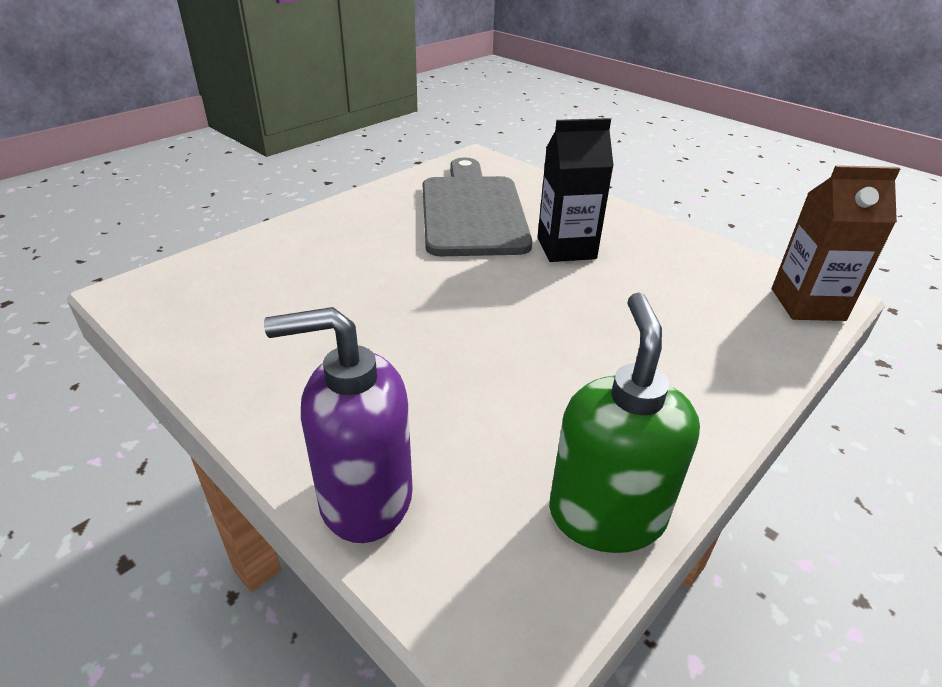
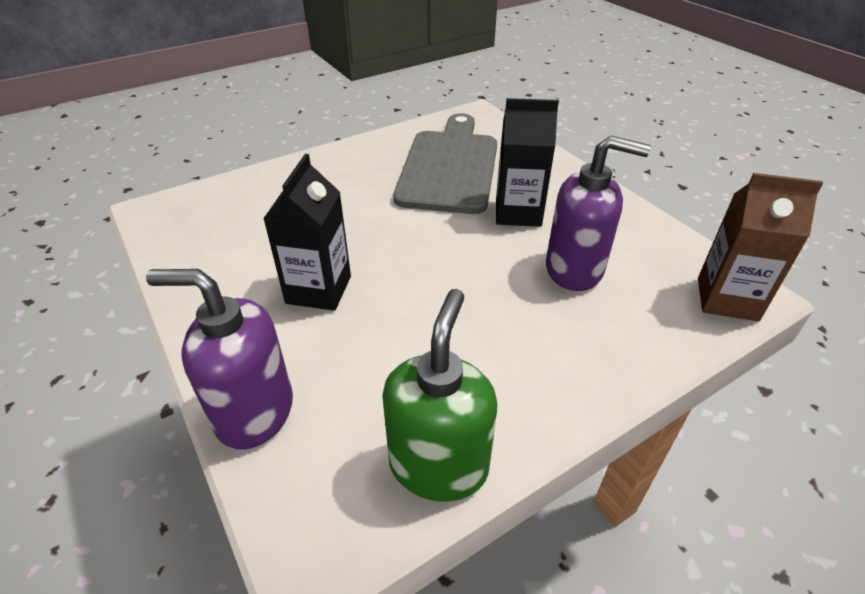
camera: 15 degrees right, 5 degrees up
(382, 352) = (318, 290): none -> black carton
(650, 296) = (574, 269): none -> purple soap dispenser

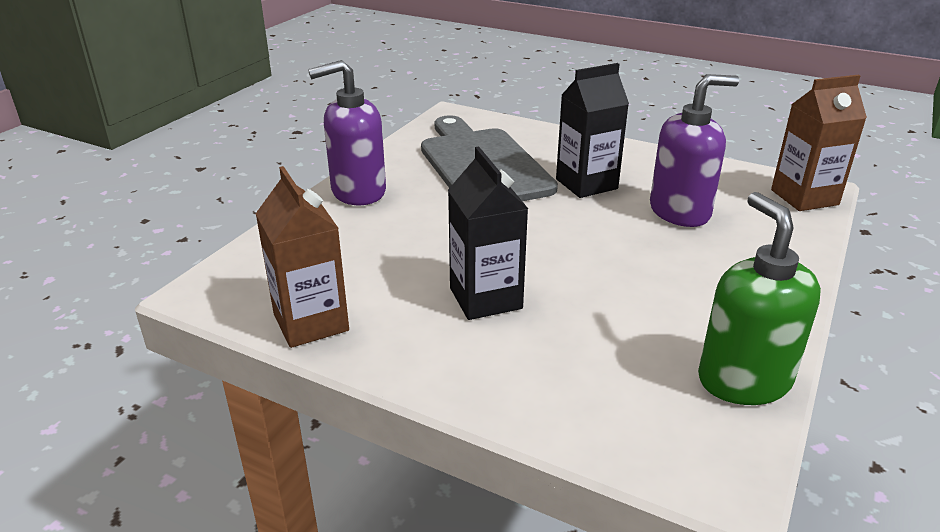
camera: 30 degrees left, 10 degrees down
(184, 261) = (311, 322): none -> brown carton
(254, 412) = (551, 411): purple soap dispenser -> purple soap dispenser (358, 192)

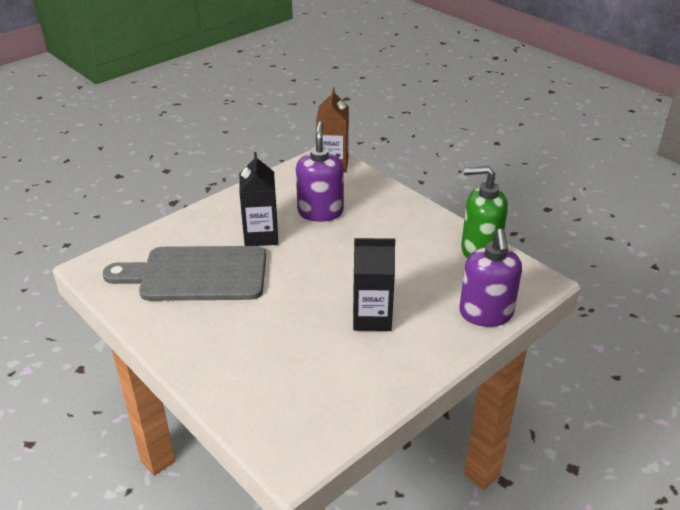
camera: 70 degrees left, 5 degrees up
(311, 322) = (361, 404): brown carton -> none
(358, 192) = (193, 350): purple soap dispenser -> purple soap dispenser (486, 314)

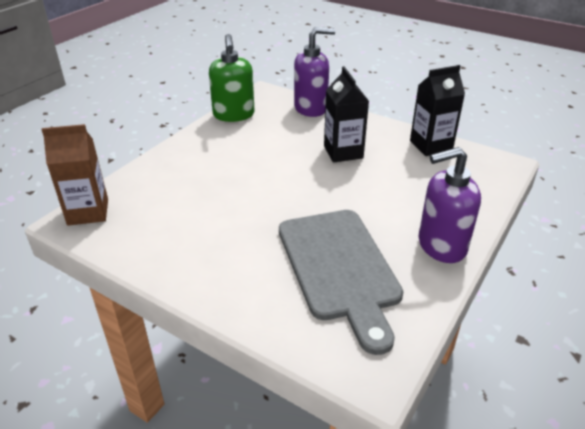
camera: 105 degrees left, 0 degrees up
(261, 236) = (251, 236): black carton -> black carton (431, 145)
(320, 212) = (194, 204): purple soap dispenser -> purple soap dispenser (441, 246)

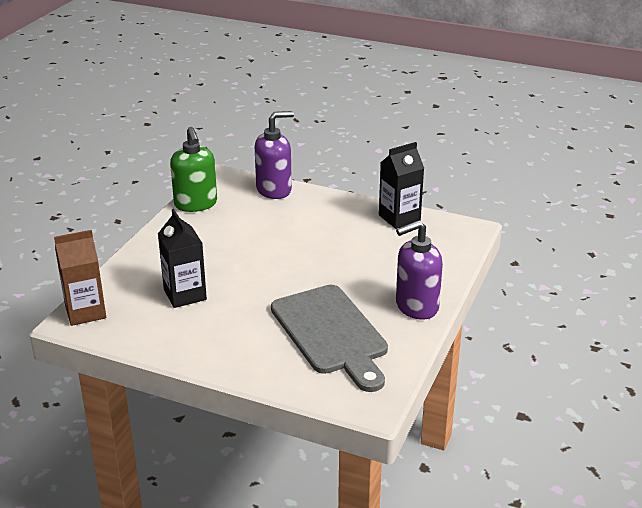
camera: 10 degrees left, 5 degrees down
(343, 152) = (315, 232): black carton -> black carton (185, 295)

